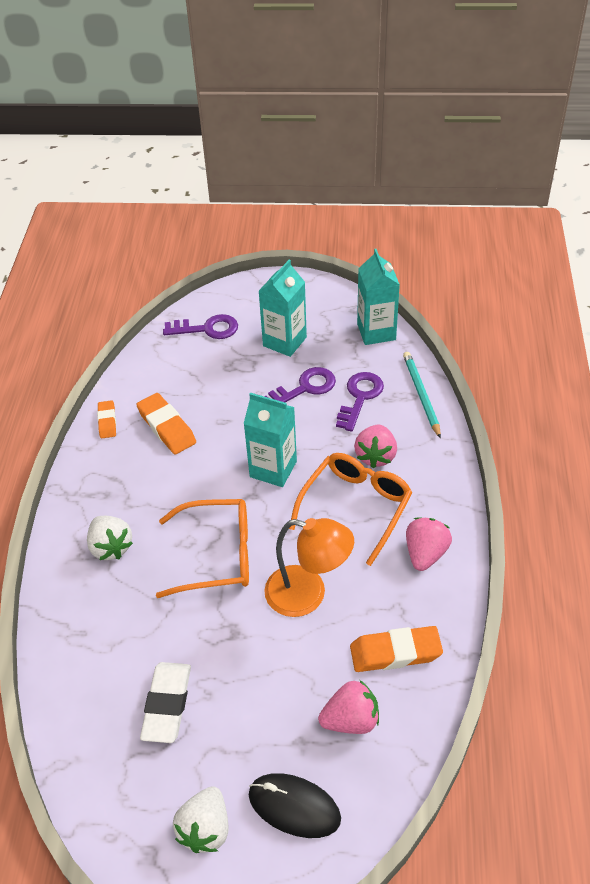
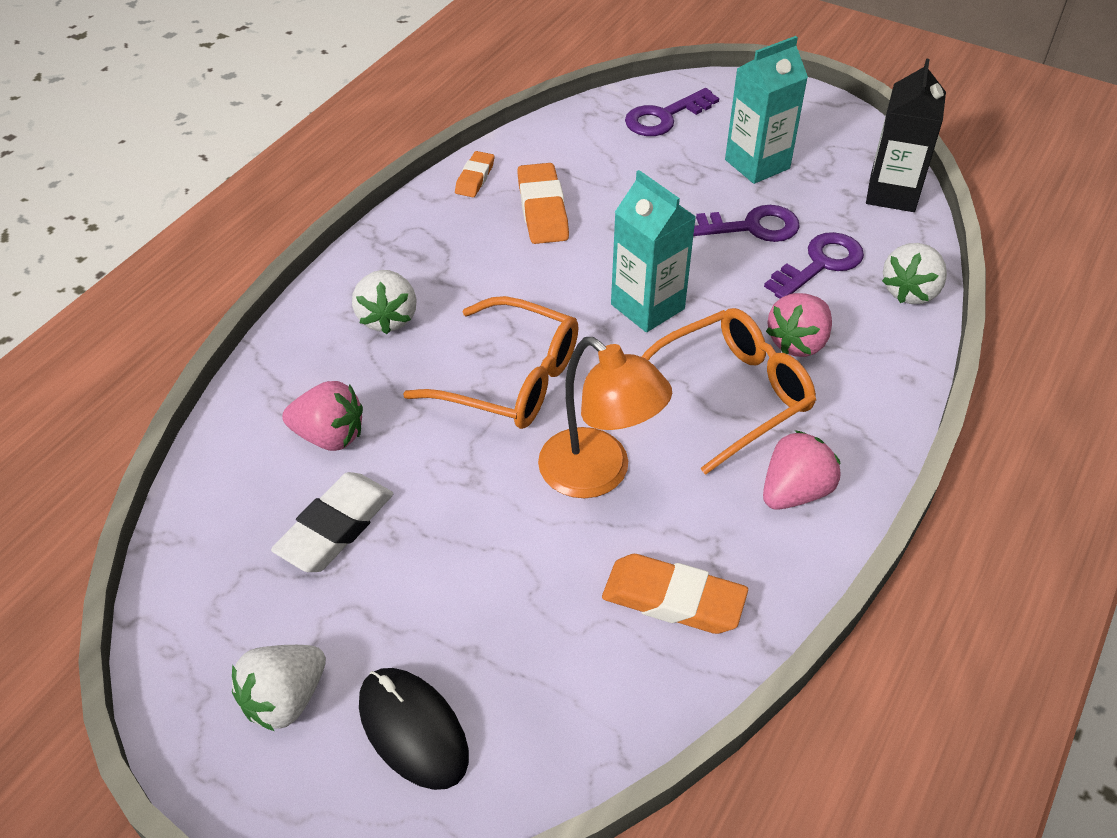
camera: 25 degrees right, 0 degrees up
(207, 329) = (664, 117): purple key -> purple key turned 120 degrees clockwise
(350, 720) = (557, 657): pink strawberry -> pink strawberry (329, 436)
(376, 332) = (892, 193): turquoise carton -> black carton
(421, 395) = (910, 291): turquoise pencil -> white strawberry

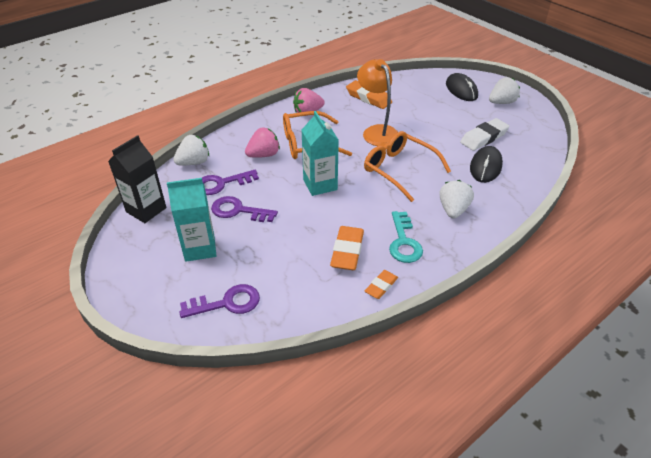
camera: 160 degrees left, 5 degrees down
(329, 436) = (485, 167): pink strawberry -> black mouse
(460, 243) = (404, 242): none -> turquoise key

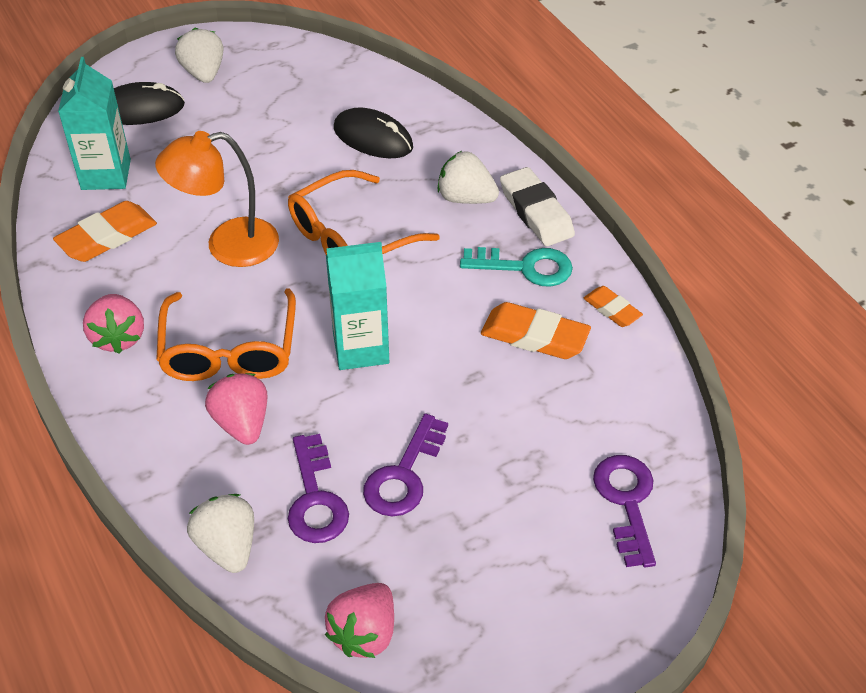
camera: 80 degrees left, 5 degrees up
(146, 210) = (364, 633): black carton -> pink strawberry
(200, 248) = (494, 538): turquoise carton -> turquoise carton (106, 174)
(484, 138) = (297, 120): white eraser -> white eraser (536, 212)

